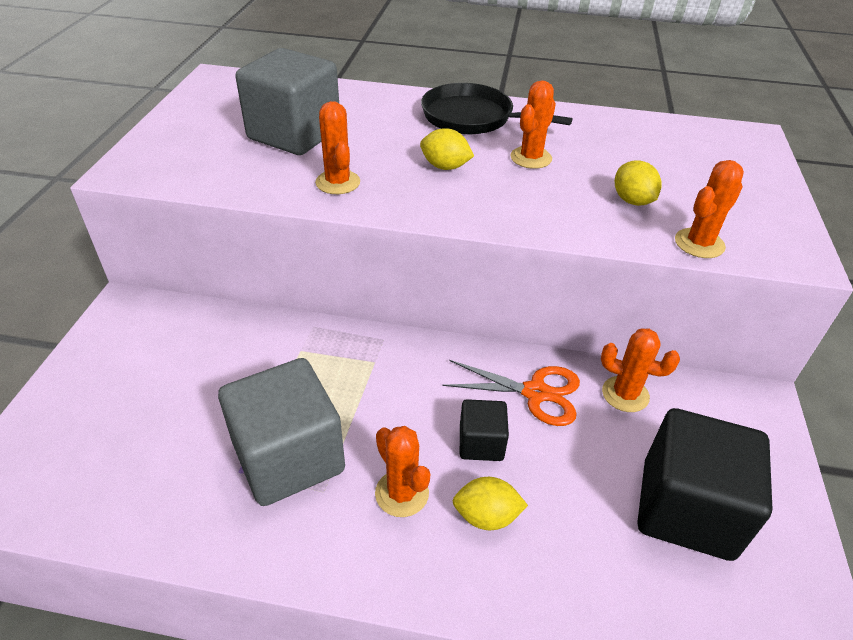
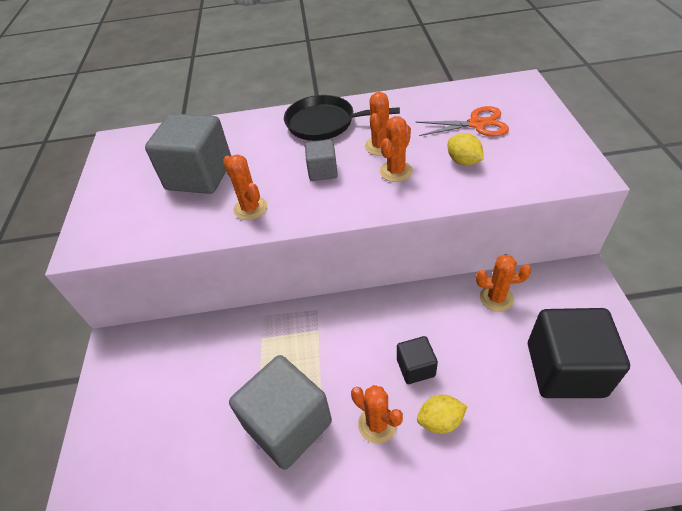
camera: 10 degrees left, 5 degrees up
(445, 167) = (322, 171): yellow lemon -> grey cube
(536, 393) = (437, 317): orange scissors -> orange scissors (477, 124)
(699, 243) = (520, 183): orange cactus -> orange cactus (396, 171)

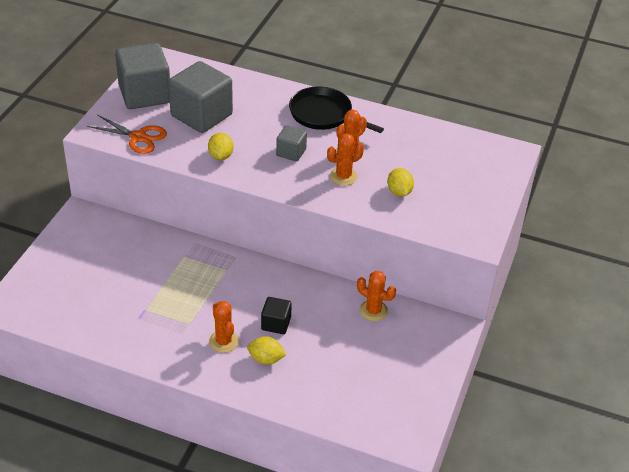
camera: 20 degrees right, 5 degrees down
(250, 208) = (221, 156): orange cactus -> yellow lemon
(288, 425) = (166, 314): grey cube -> grey cube (145, 94)
(477, 124) = (439, 169): orange scissors -> orange scissors (138, 137)
(565, 369) = (378, 373): black cube -> none

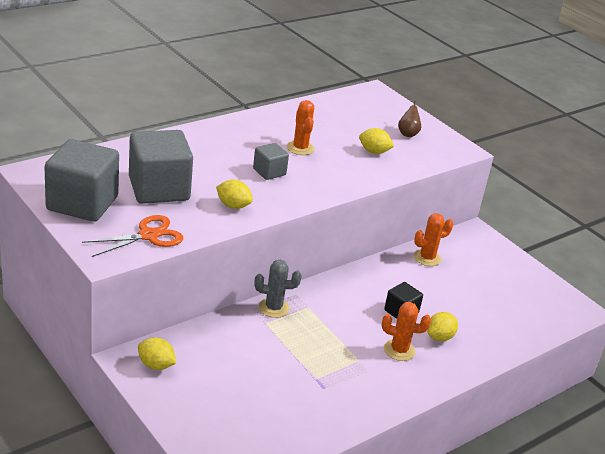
camera: 60 degrees left, 10 degrees down
(86, 227) = (156, 365): none -> yellow lemon
(206, 253) = (273, 308): none -> grey cactus
(324, 115) = (236, 136): black pan -> none
(343, 176) = (329, 164): orange cactus -> none
(460, 199) = (408, 134): none -> brown pear

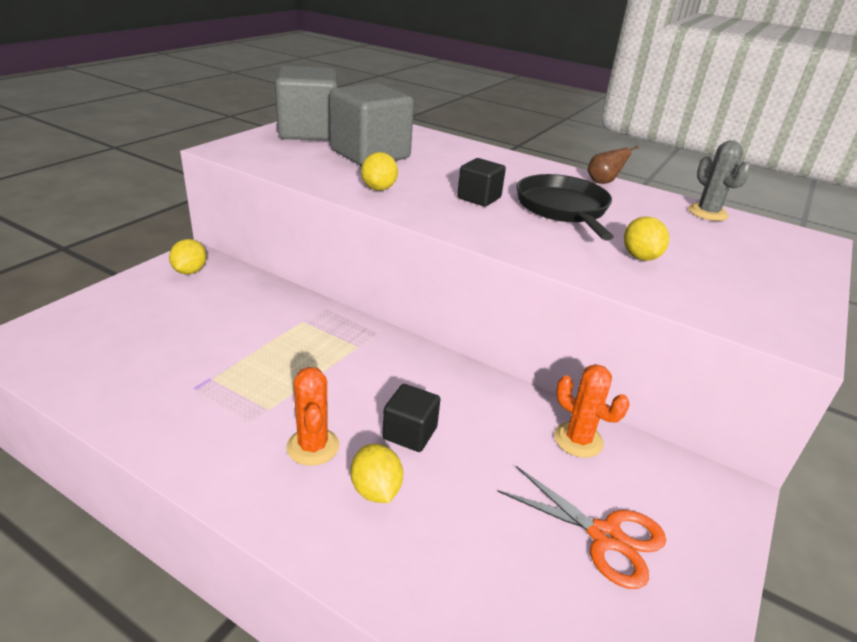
camera: 70 degrees right, 0 degrees up
(149, 235) = (278, 160): orange scissors -> orange scissors (605, 537)
(269, 172) = (479, 198): grey cube -> black cube
(273, 308) = (335, 321): grey cactus -> grey cactus (707, 213)
(300, 148) = (563, 209): orange cactus -> black pan
(408, 134) = (743, 279): brown pear -> brown pear (603, 182)
(439, 337) = (376, 490): yellow lemon -> yellow lemon turned 45 degrees clockwise

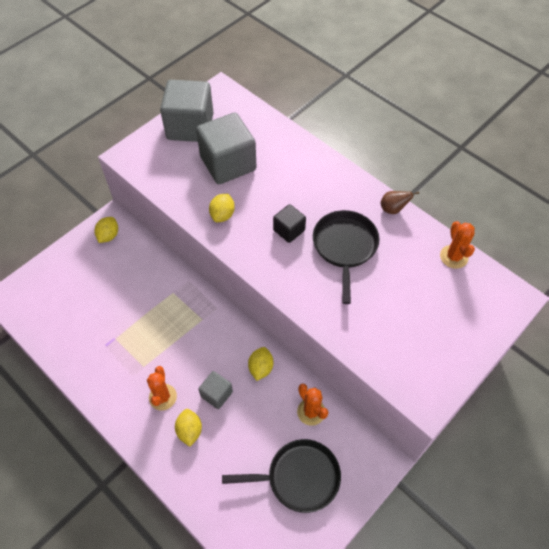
camera: 15 degrees right, 25 degrees up
(410, 433) = (216, 394): black cube -> grey cube
(605, 537) = (299, 477): orange scissors -> black pan
(640, 257) = (371, 311): yellow lemon -> yellow lemon (261, 368)
(707, 213) = (453, 257): grey cactus -> orange cactus

